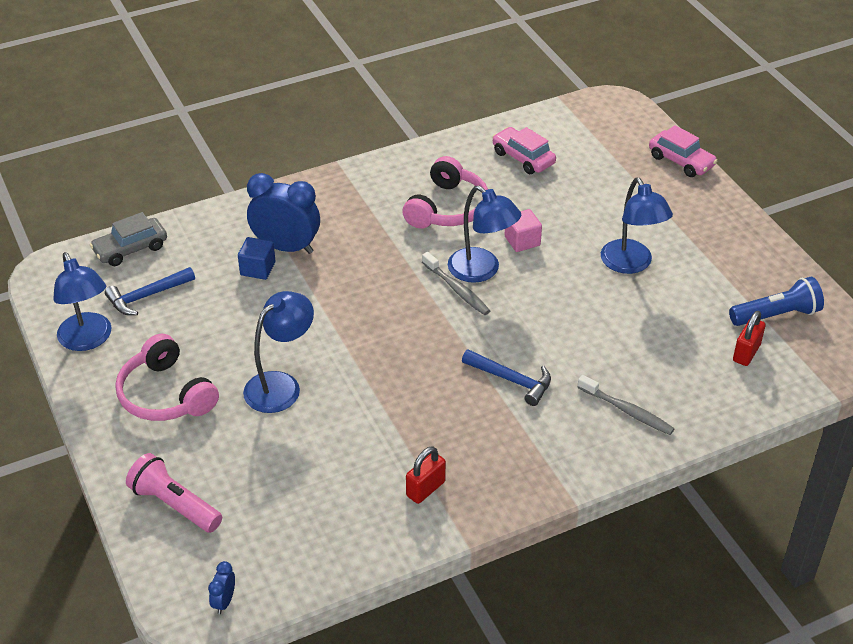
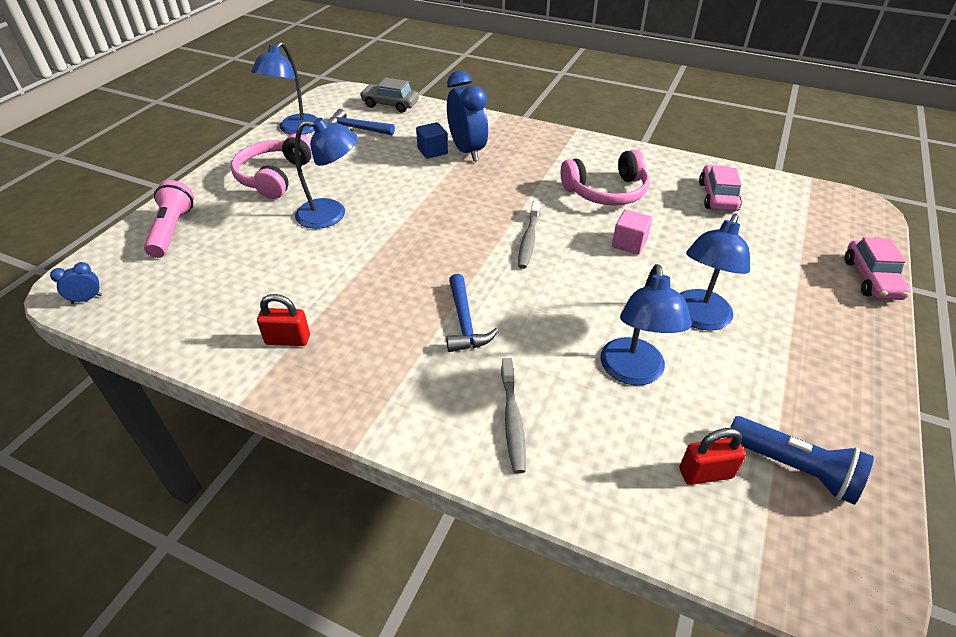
camera: 50 degrees right, 0 degrees up
(482, 271) = (566, 241): blue lamp -> blue lamp (633, 372)

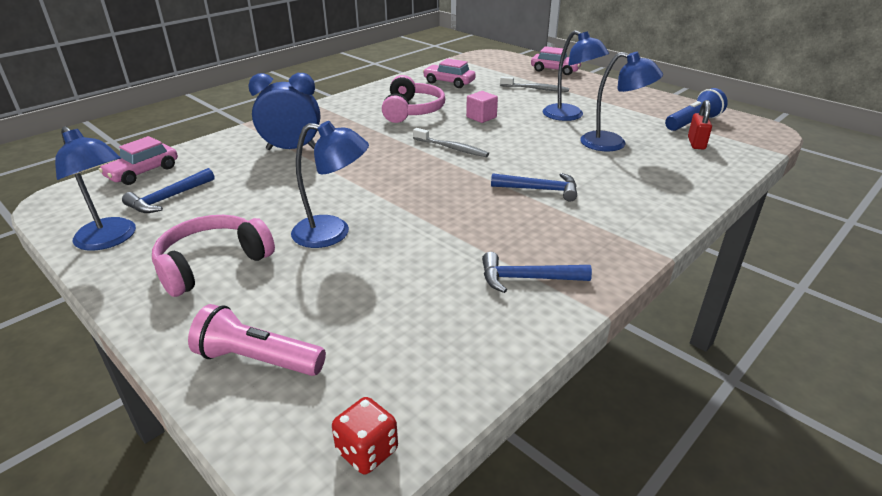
camera: 70 degrees left, 10 degrees down
(87, 299) = (367, 451): blue clock -> red dice
(275, 177) = (212, 264): pink headphones -> pink headphones turned 105 degrees clockwise
(288, 340) = (527, 279): red padlock -> blue hammer
(331, 214) = (333, 233): blue lamp -> blue lamp turned 75 degrees clockwise
(390, 105) = (143, 172): grey car -> pink car
(432, 151) = (272, 164): blue cube -> none
(512, 420) = (648, 189): grey toothbrush -> grey toothbrush (535, 89)

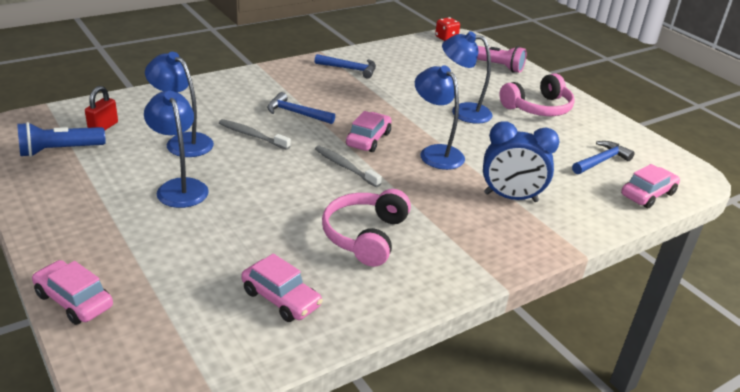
camera: 170 degrees left, 0 degrees up
(111, 239) = (619, 135): blue lamp -> blue lamp (435, 153)
(442, 175) = (368, 139): none -> pink car
(481, 117) = (285, 206): pink cube -> none
(535, 89) = (163, 251): grey toothbrush -> grey toothbrush (252, 135)

